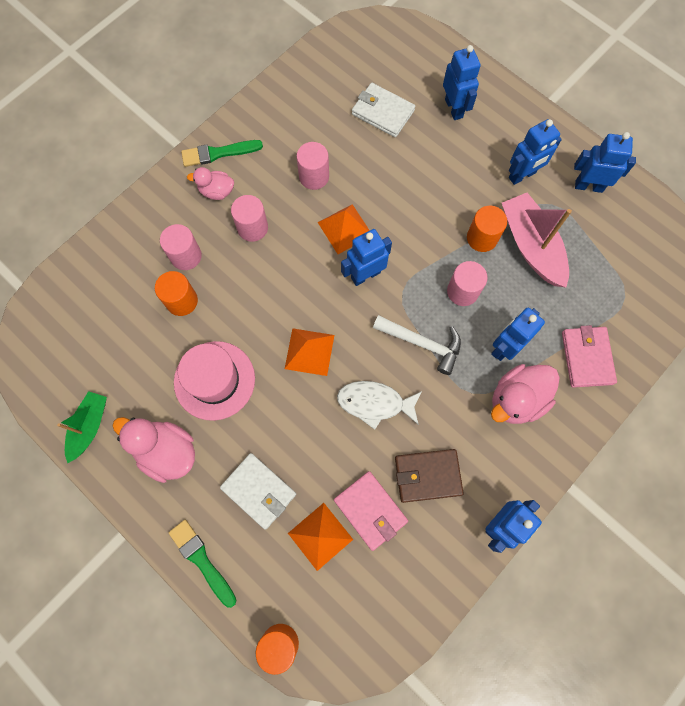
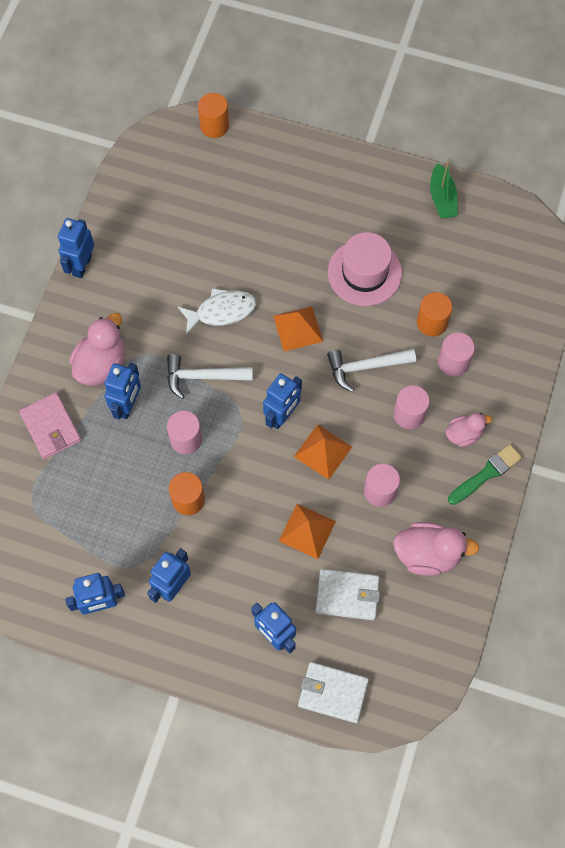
camera: 155 degrees right, 5 degrees down
(167, 452) = (370, 207): pink duck -> pink duck (427, 554)
(202, 560) = (299, 150): green brush -> none
(259, 491) = (282, 210): white wallet -> white wallet (333, 693)
(266, 286) = (365, 367): none -> white hammer
(320, 536) = (219, 201): orange pyramid -> orange pyramid (307, 531)
(370, 510) = (188, 233): pink wallet -> none
(428, 476) = (153, 275): brown wallet -> none
(531, 246) = (137, 512): pink boat -> none

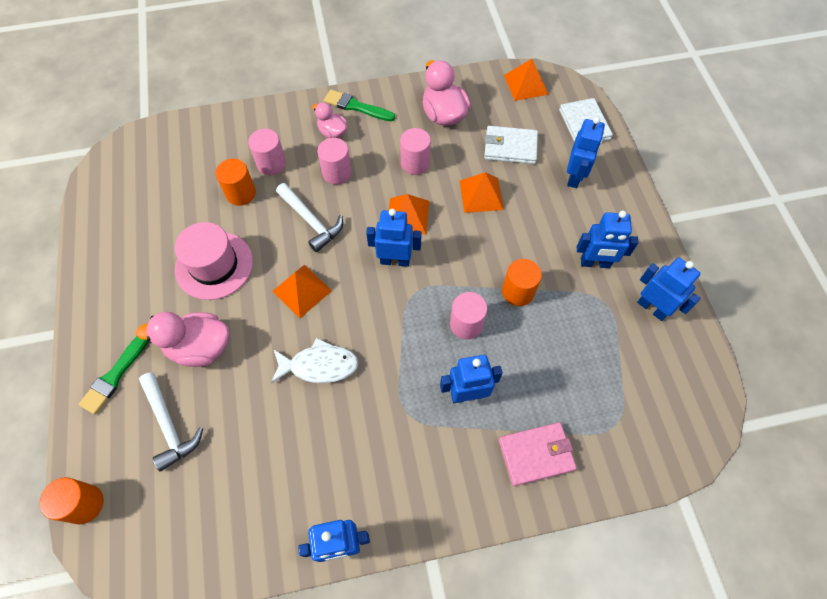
camera: 120 degrees left, 5 degrees down
(51, 427) = (536, 454): pink wallet -> pink wallet turned 45 degrees clockwise
(101, 365) = (442, 446): pink duck -> pink duck (200, 347)
(203, 377) = (397, 344): white hammer -> white hammer (169, 425)
(221, 311) = (319, 365): white fish -> white fish turned 135 degrees clockwise
(304, 172) = (115, 375): none -> green brush
(347, 595) = (510, 147): white wallet -> white wallet turned 60 degrees counterclockwise
(423, 668) = (526, 84): none -> orange pyramid
(442, 198) = (101, 240): green boat -> none

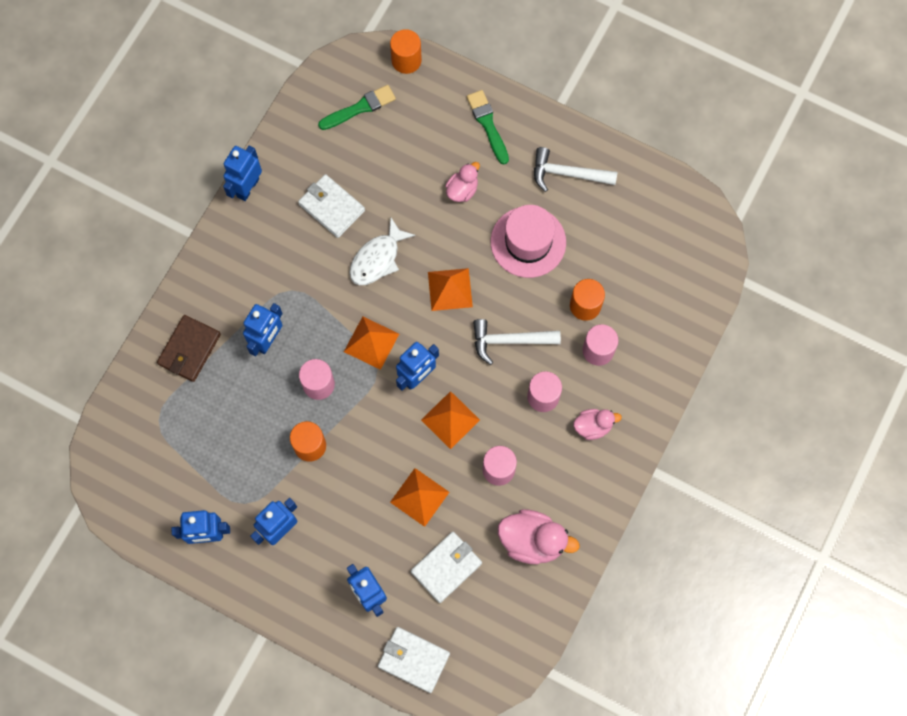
camera: 130 degrees right, 10 degrees up
(169, 425) = (418, 137): white hammer -> white hammer (567, 173)
(200, 347) = (462, 190): pink duck -> pink duck, size x0.60
(300, 444) = (331, 207): none -> white wallet
(356, 106) = (607, 470): green brush -> green brush (360, 108)
(526, 84) = (505, 652): orange pyramid -> orange pyramid (371, 342)
(536, 454) = (189, 349): pink wallet -> brown wallet

